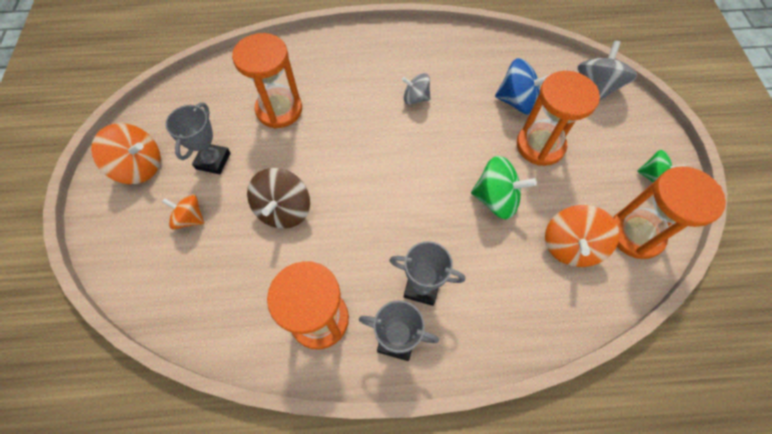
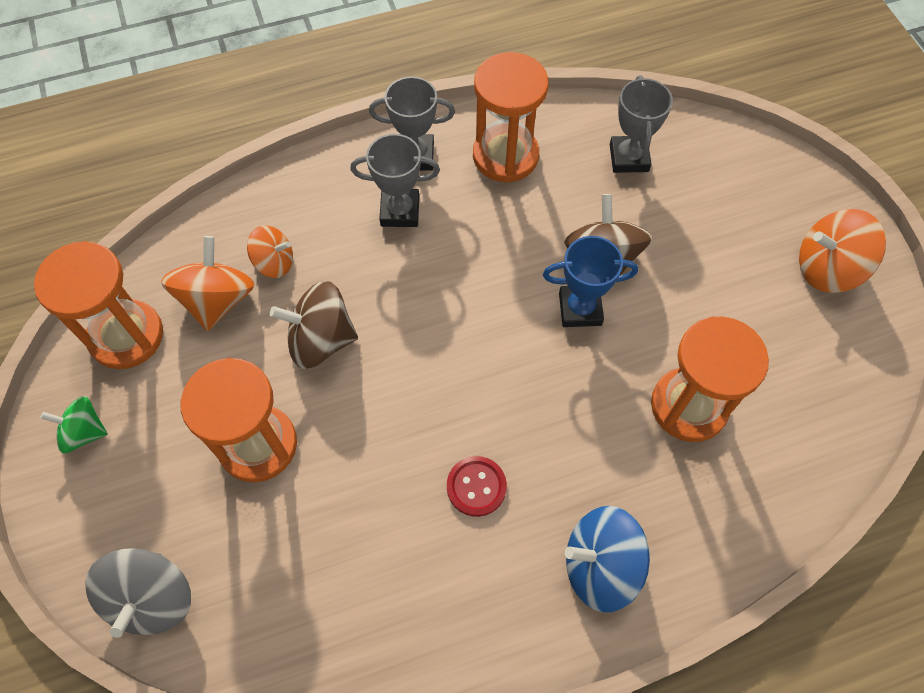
camera: 165 degrees right, 0 degrees up
(190, 218) = (714, 221): orange spinning top -> orange spinning top (274, 262)
(213, 161) = (735, 300): grey trophy -> grey trophy (628, 158)
(316, 179) = (580, 309): none -> blue trophy
(415, 98) = (476, 487): grey spinning top -> red button
(496, 199) = (321, 340): green spinning top -> brown spinning top
(517, 102) = (299, 525): blue spinning top -> blue spinning top (600, 565)

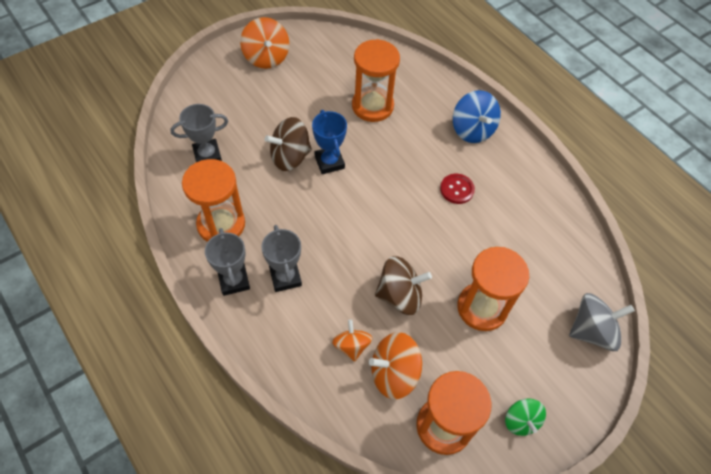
camera: 110 degrees left, 5 degrees down
(321, 340) = (400, 295): brown spinning top -> brown spinning top turned 75 degrees counterclockwise

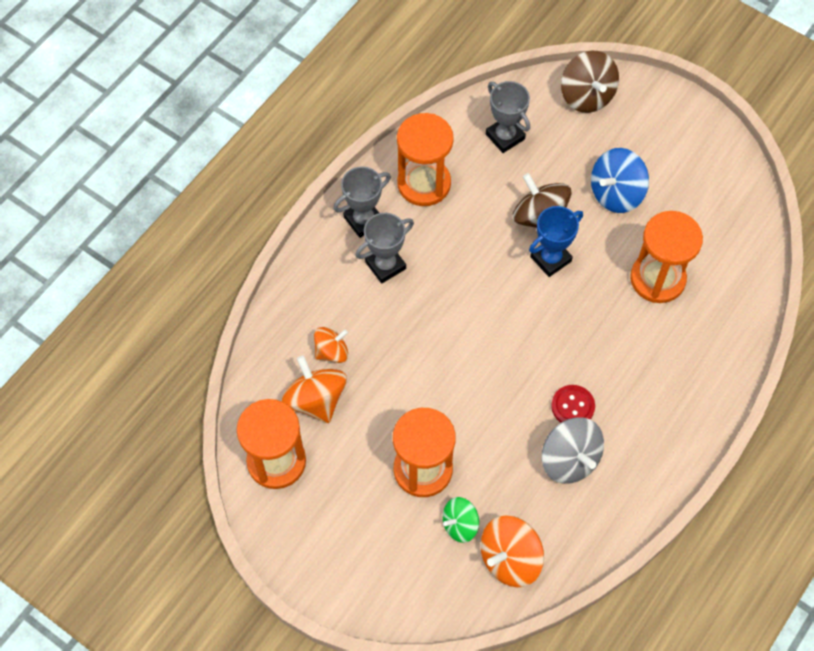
camera: 75 degrees right, 5 degrees up
(266, 57) = (677, 140): orange spinning top -> orange spinning top (510, 559)
(400, 295) = (406, 381): brown spinning top -> brown spinning top (586, 96)
(472, 130) = (674, 403): blue spinning top -> blue spinning top (616, 193)
(521, 421) = (306, 536): green spinning top -> green spinning top (460, 525)
(592, 331) = (438, 595): grey spinning top -> grey spinning top (569, 459)

